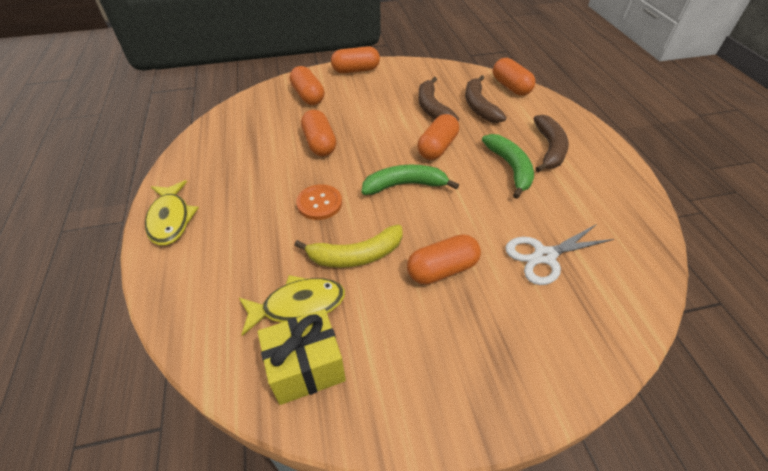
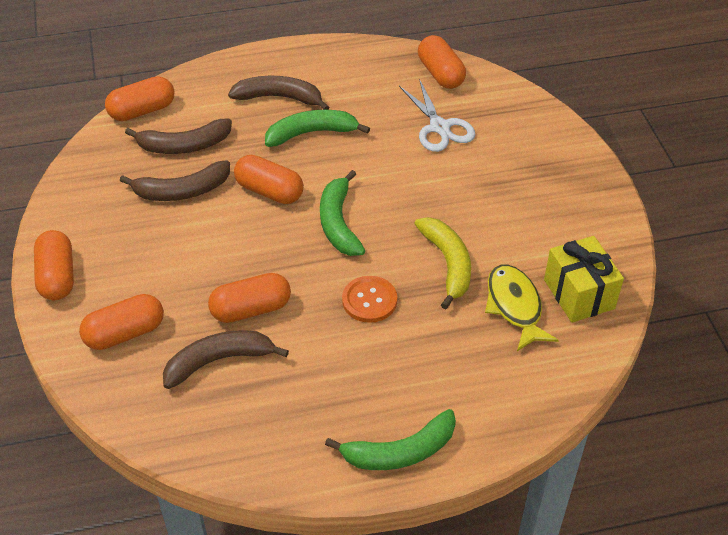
camera: 90 degrees left, 0 degrees up
(171, 219) = (400, 452): yellow fish -> green banana
(278, 132) = (219, 361): none -> brown banana
(442, 269) = (461, 198): orange capsule -> orange capsule (440, 74)

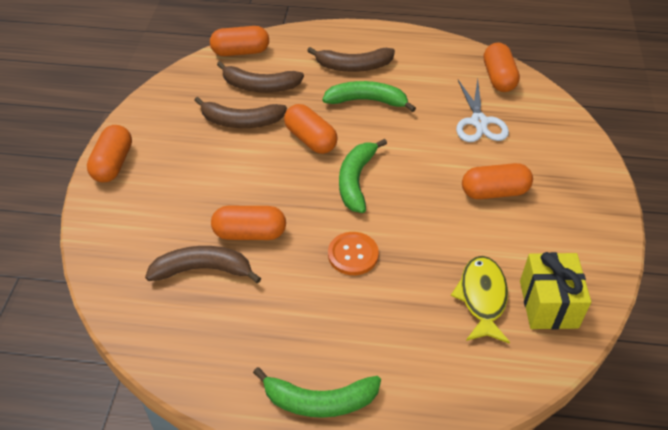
camera: 20 degrees right, 0 degrees up
(125, 333) = (141, 224): orange capsule -> orange capsule (494, 192)
(279, 97) = (353, 66): brown banana -> brown banana turned 150 degrees clockwise
(448, 264) = (436, 242): yellow banana -> none

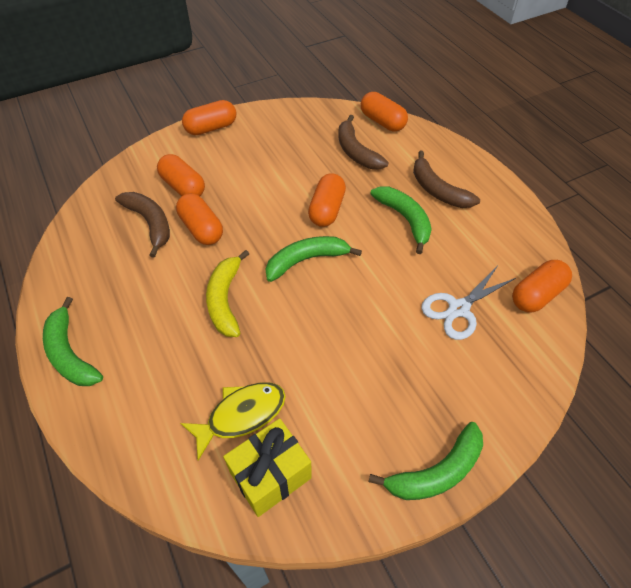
camera: 55 degrees right, 5 degrees up
(241, 121) = (308, 163): brown banana -> none
(353, 254) = (225, 299): orange button -> yellow banana
(494, 192) = (378, 364): orange capsule -> orange capsule (183, 187)
(603, 209) = (436, 472): none -> green banana

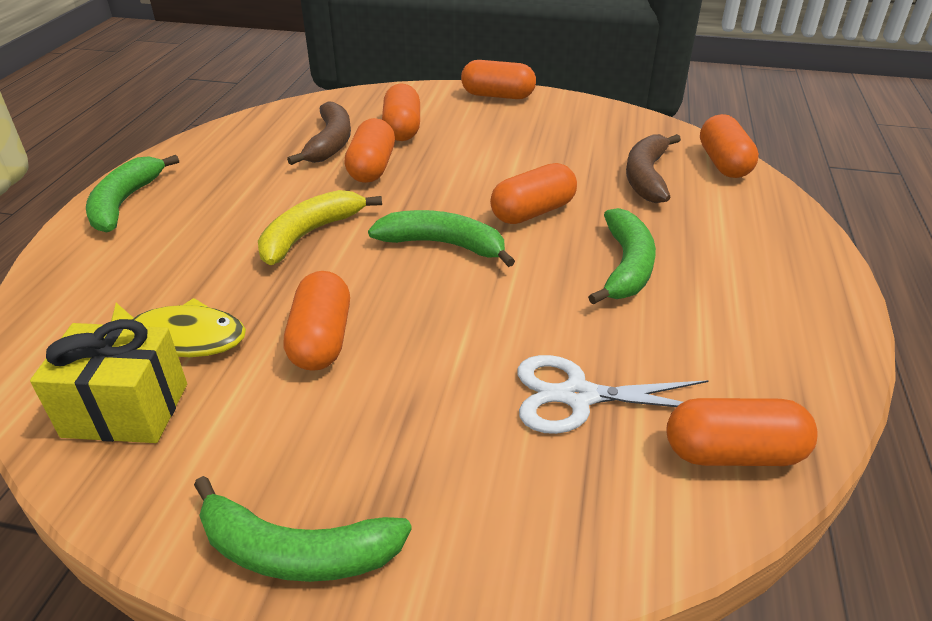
camera: 40 degrees right, 15 degrees down
(316, 361) = (321, 340): none -> orange capsule
(437, 190) = (717, 259): brown banana -> none

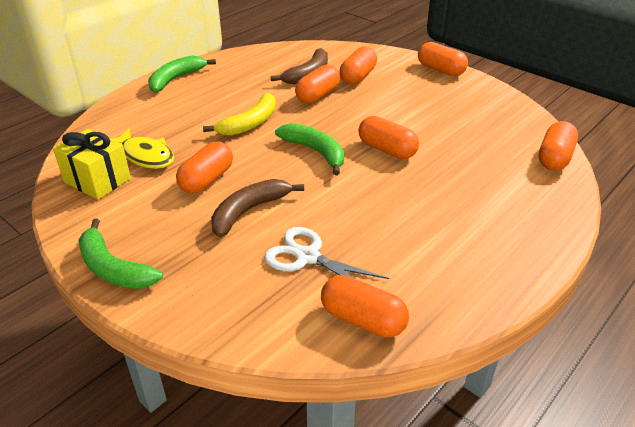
camera: 30 degrees right, 0 degrees up
(310, 234) = (250, 123): yellow banana -> yellow banana turned 150 degrees clockwise
(532, 212) = (387, 149): orange capsule -> orange capsule turned 45 degrees clockwise
(626, 266) = (411, 200): green banana -> none
(646, 176) = (487, 150): brown banana -> brown banana (249, 211)

